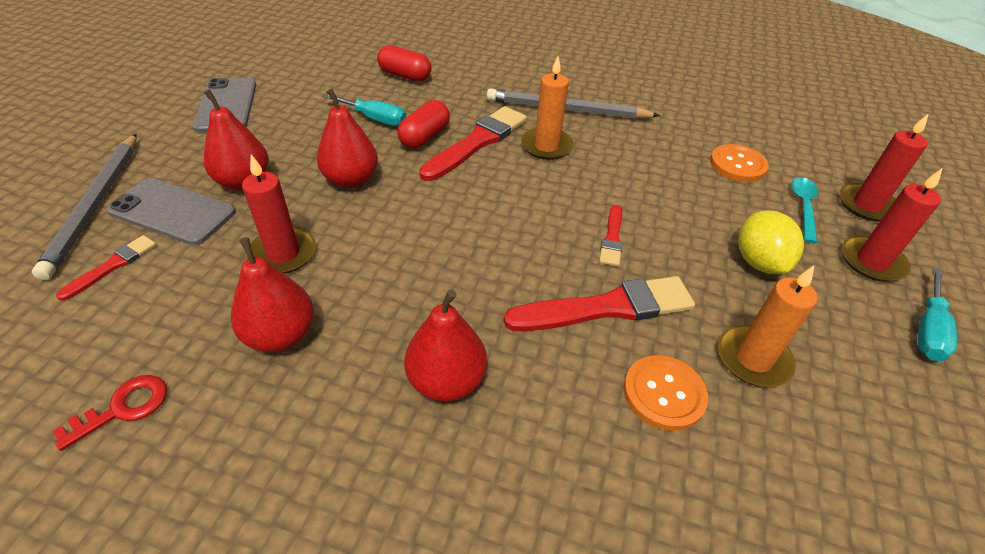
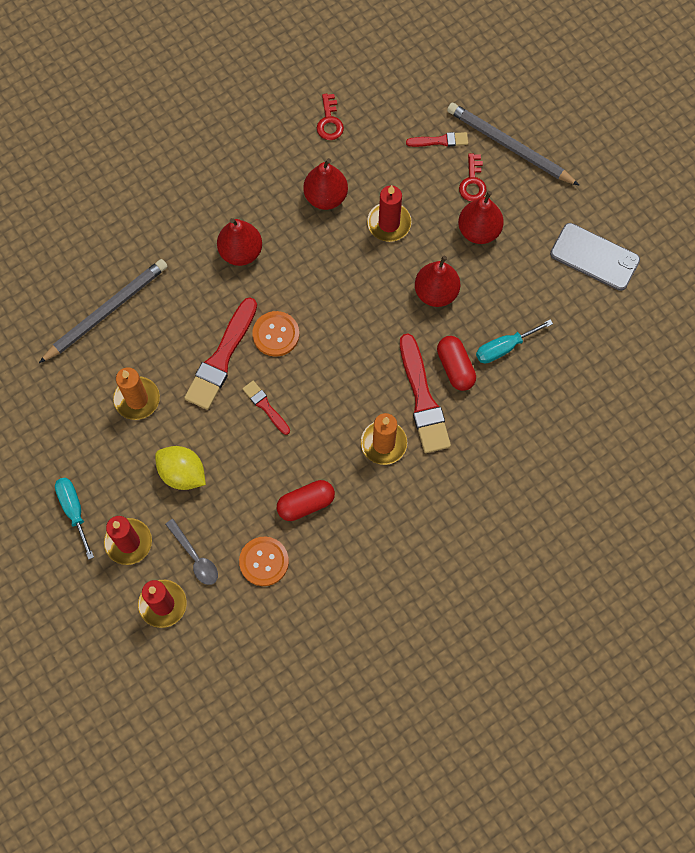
camera: 130 degrees right, 25 degrees up
(112, 266) = (440, 141): red brush -> red brush turned 75 degrees counterclockwise
(172, 212) = (473, 182): grey phone -> red key
(405, 76) = (560, 409): red capsule -> red capsule (306, 504)
(567, 110) = (419, 499): grey pencil -> grey pencil (106, 311)
(664, 394) = (157, 339): orange button -> orange button (276, 334)
(803, 207) = (195, 557): turquoise spoon -> grey spoon

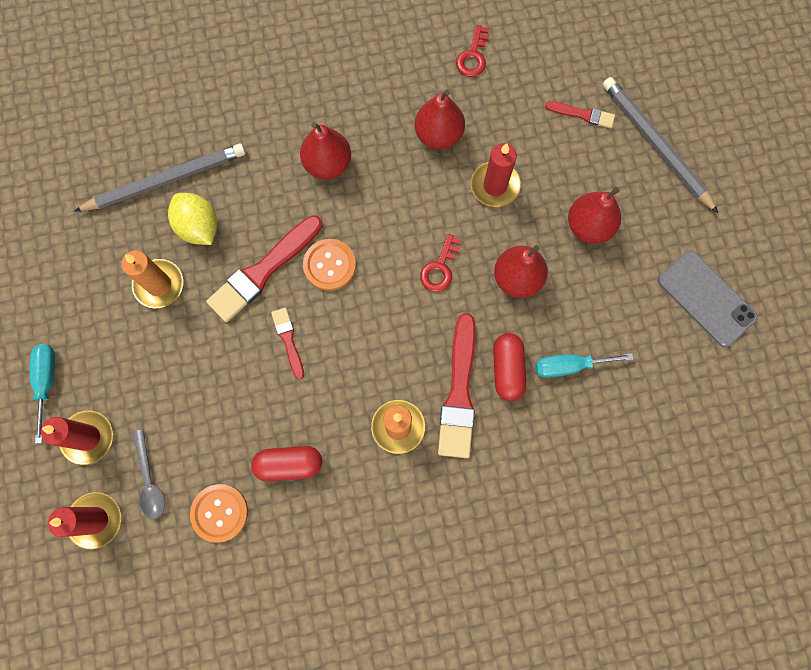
camera: 20 degrees right, 5 degrees up
(182, 473) = (173, 382): yellow lemon -> yellow lemon (199, 227)
(473, 182) = (601, 171): red key -> red key (440, 268)

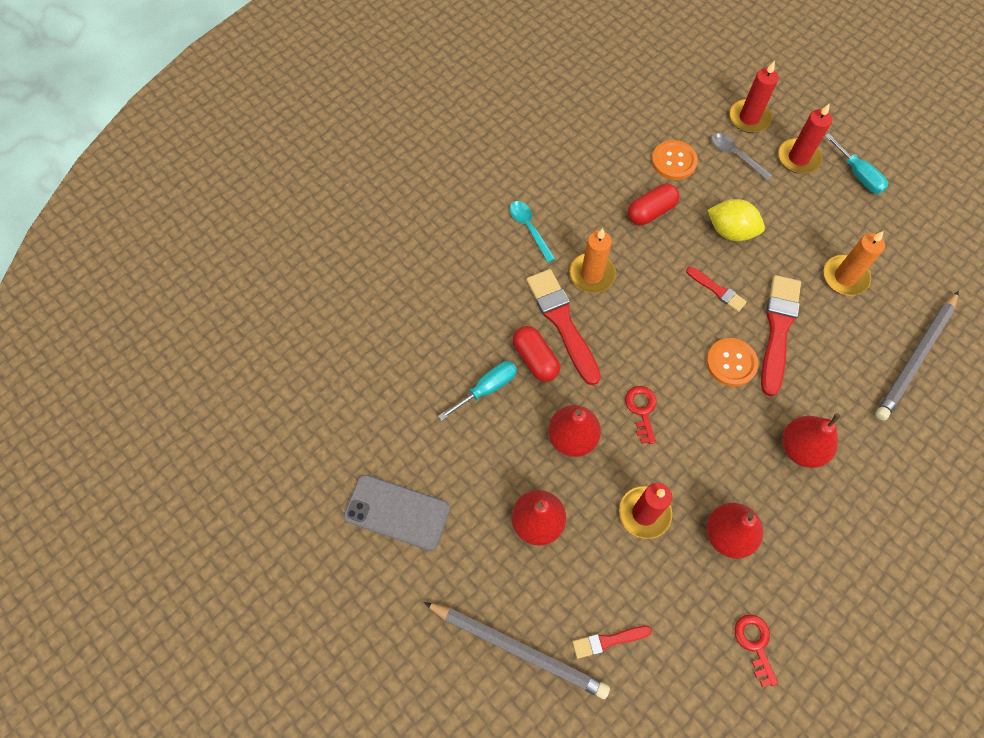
camera: 150 degrees right, 10 degrees down
(199, 227) = (856, 335): yellow lemon -> yellow lemon (730, 231)
(428, 519) = (529, 228): none -> turquoise spoon

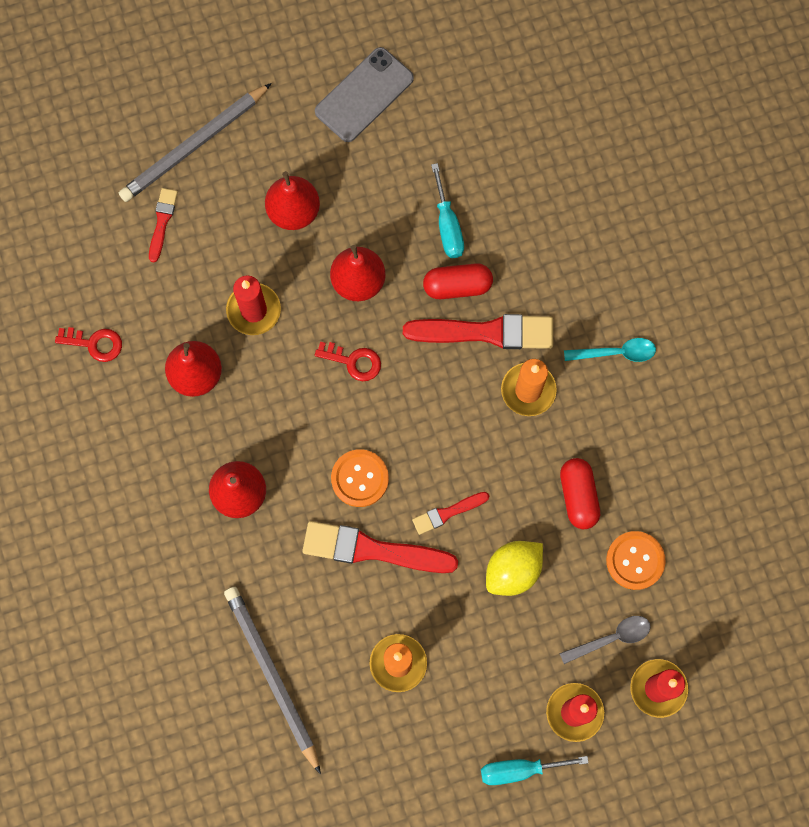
camera: 115 degrees right, 10 degrees up
(778, 329) = (372, 550): red brush -> red brush turned 150 degrees clockwise

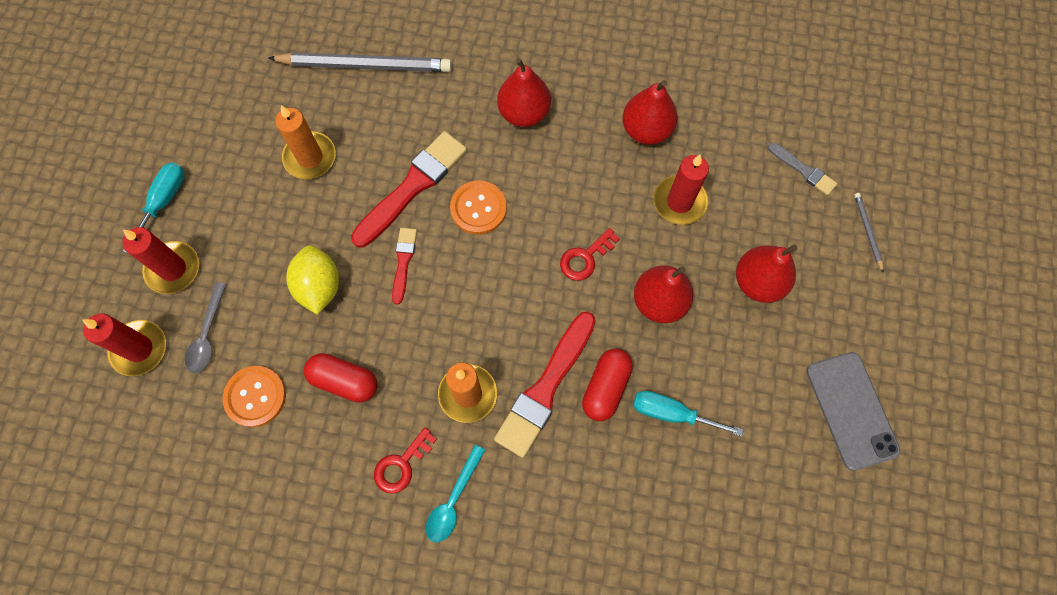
camera: 120 degrees right, 5 degrees down
(95, 343) = (717, 70): red key -> red key (401, 465)
(162, 222) = (803, 170): red brush -> grey brush
(195, 145) = (867, 231): grey pencil -> grey pencil, size x0.44

